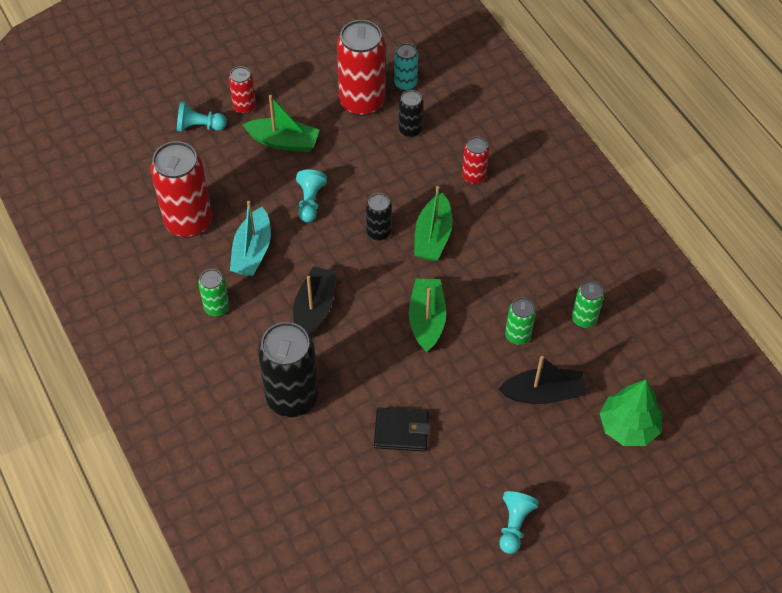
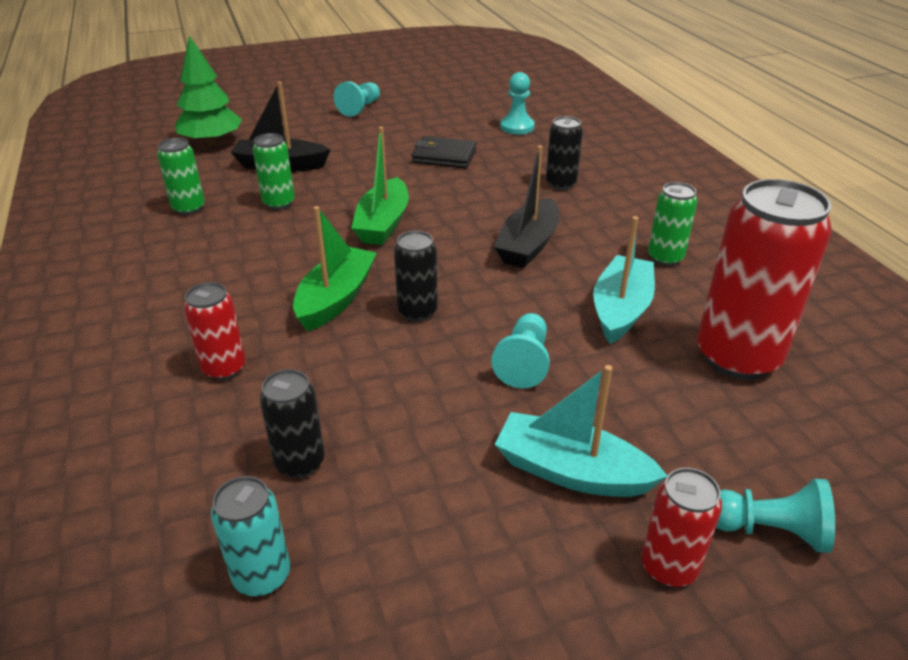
camera: 170 degrees left, 20 degrees down
(283, 142) = (571, 471): green boat -> turquoise boat
(292, 397) = (560, 184): black can -> black can, size x0.51
(339, 504) = (517, 127): none -> turquoise pawn
(362, 102) = (382, 541): red can -> none

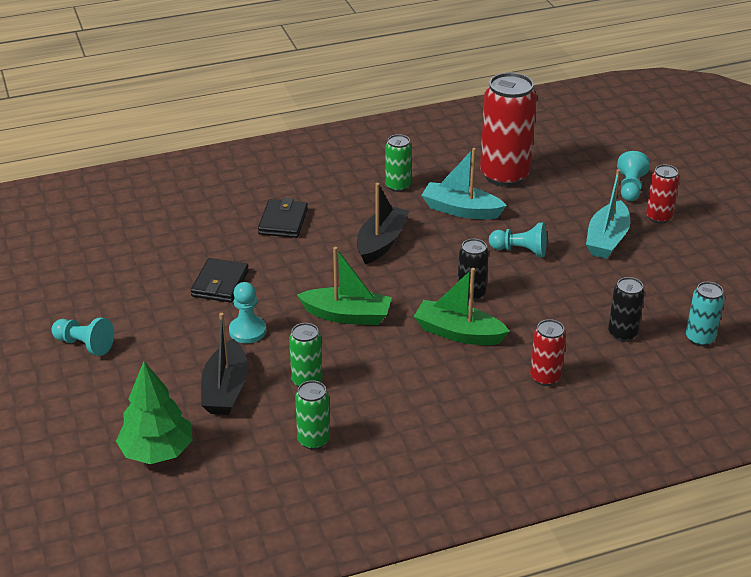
camera: 90 degrees left, 0 degrees up
(517, 127) = (160, 239): turquoise pawn -> turquoise pawn (247, 331)
(528, 245) = (381, 243): black boat -> black boat turned 90 degrees counterclockwise
(560, 184) = (283, 222): black can -> black wallet

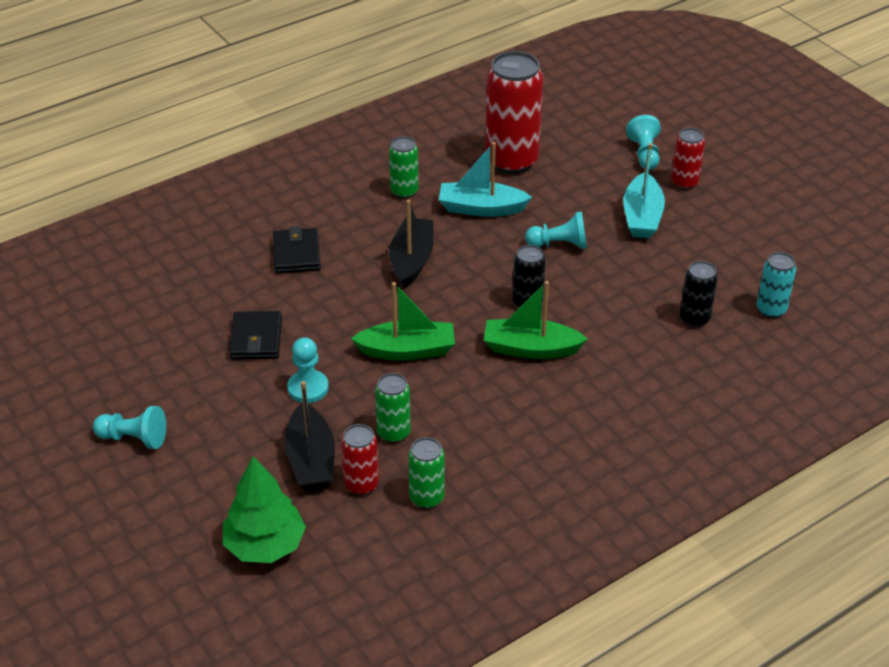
camera: 15 degrees left, 5 degrees up
(545, 377) = (635, 381): red can -> red can (361, 484)

